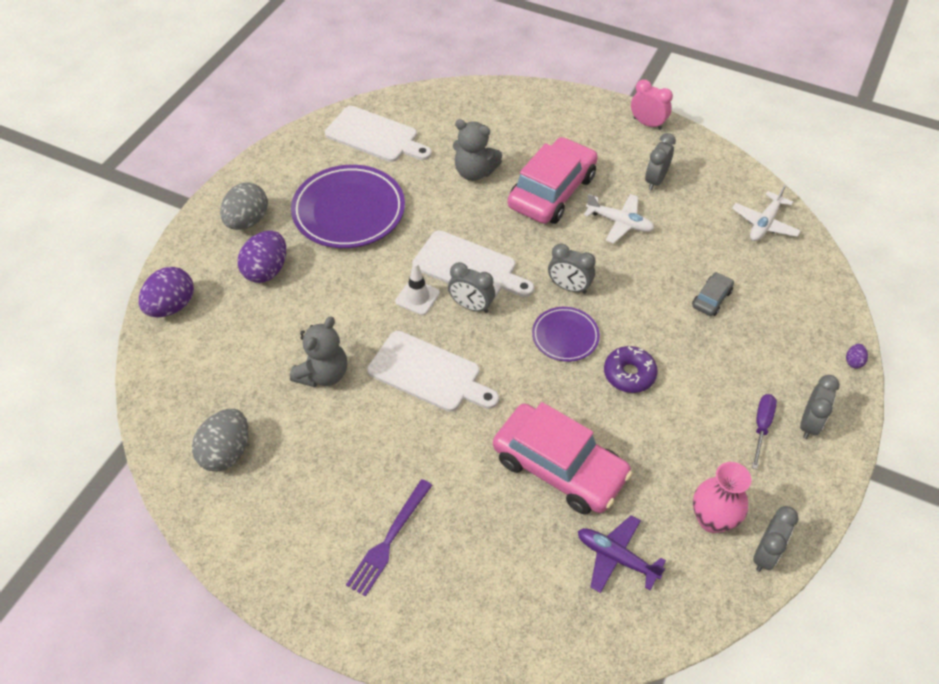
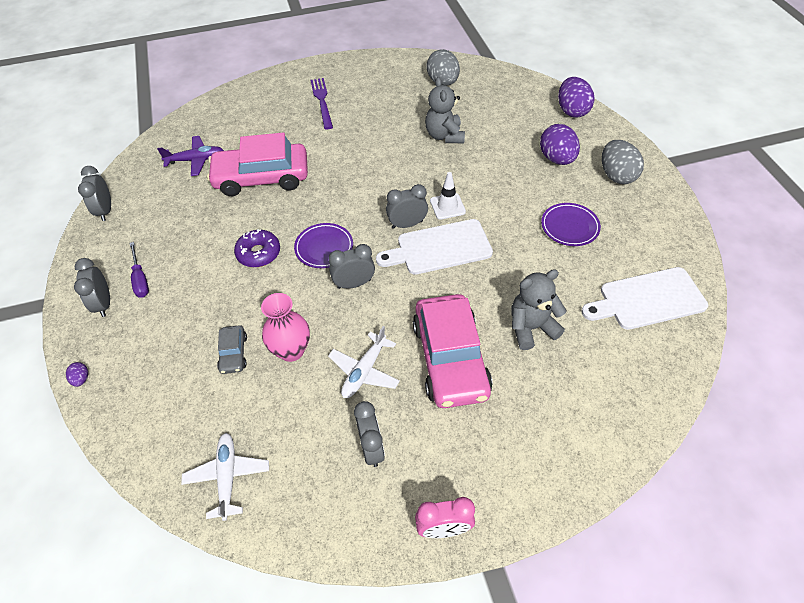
camera: 140 degrees right, 0 degrees up
(349, 211) = (569, 227): purple plate -> purple plate, size x0.54
(429, 373) = (387, 172): white cutting board -> none
(619, 222) = (364, 371): white plane -> white plane turned 45 degrees counterclockwise
(712, 519) = (148, 208): pink vase -> pink vase (291, 350)

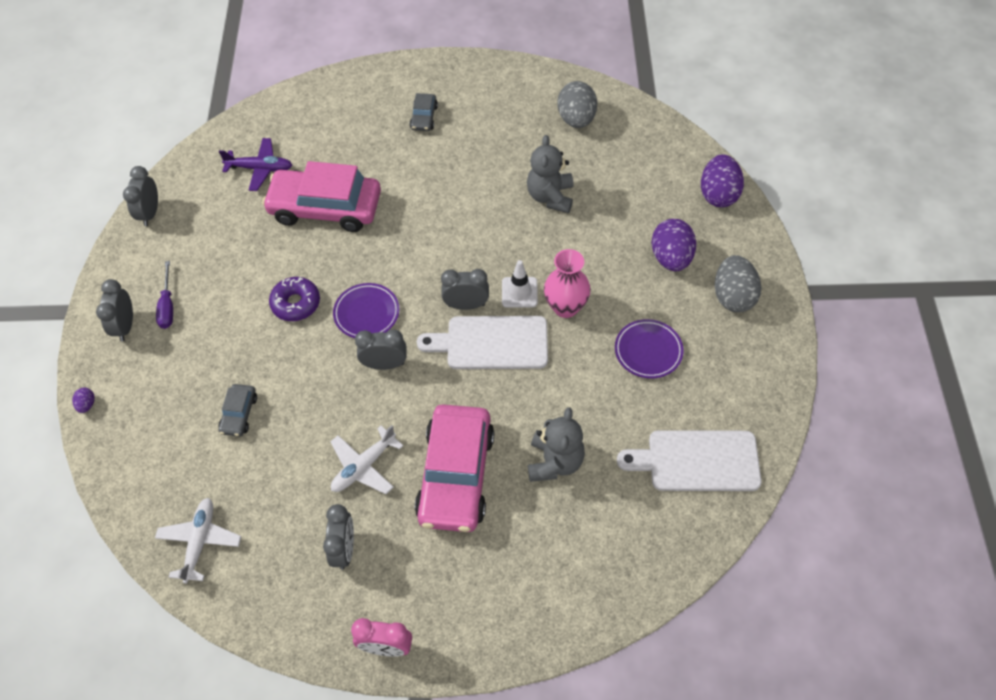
camera: 15 degrees right, 5 degrees up
(291, 350) = (297, 425): pink vase -> pink vase (565, 307)
(322, 101) = (424, 117): purple fork -> grey car
(531, 328) = (554, 462): grey teddy bear -> grey teddy bear turned 105 degrees clockwise

